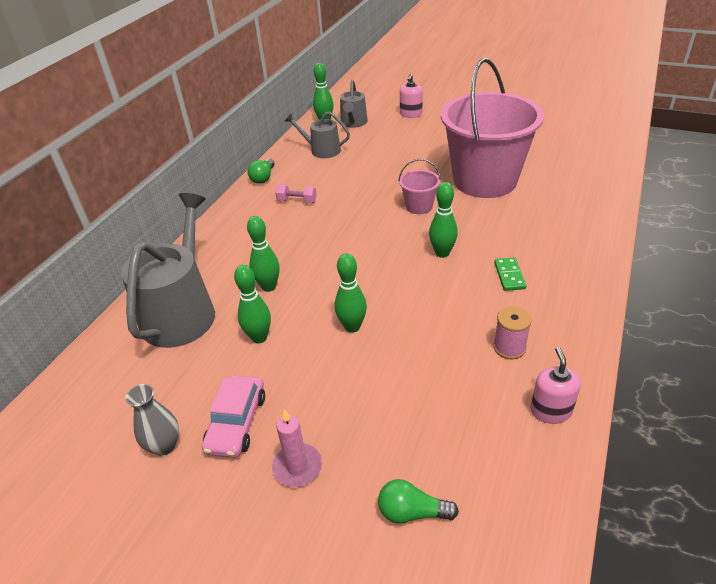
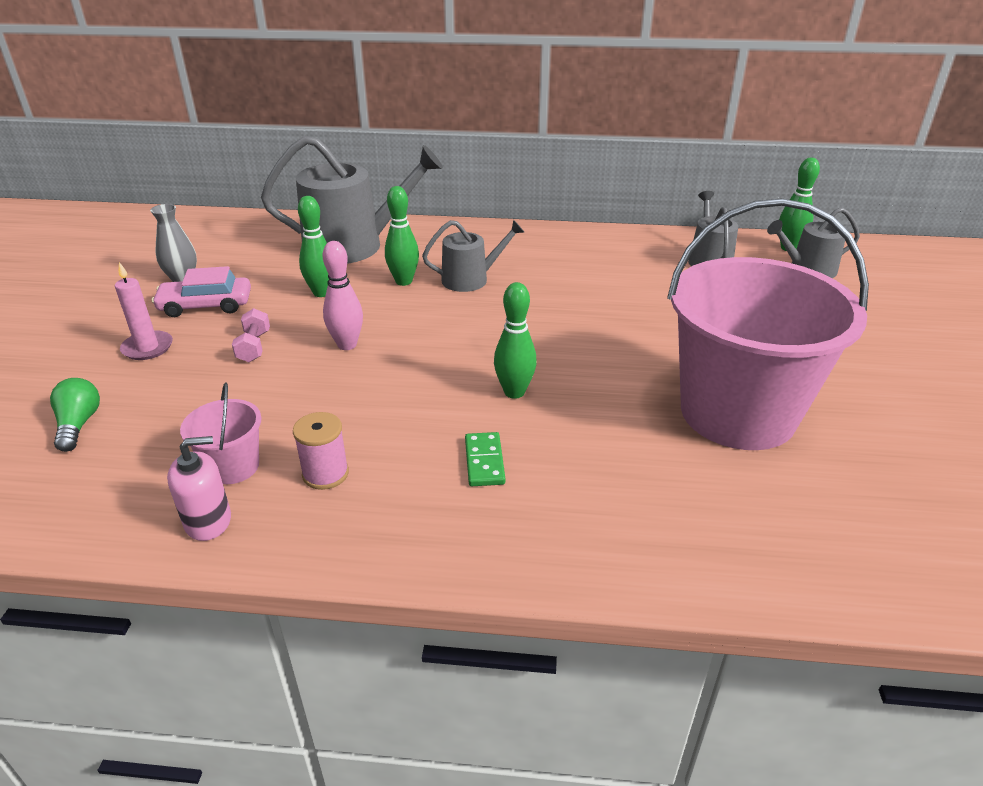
camera: 70 degrees right, 5 degrees down
(263, 178) = (612, 235): green light bulb -> none
(286, 251) = (470, 279): none -> grey watering can
(297, 201) = (575, 266): pink dumbbell -> pink dumbbell (254, 347)
(352, 327) = (347, 345): green bowling pin -> pink bowling pin
(411, 114) = (889, 313): pink soap dispenser -> none
(419, 206) = (619, 357): pink bucket -> pink bucket (233, 467)
(509, 275) = (484, 461): green domino -> green domino turned 75 degrees counterclockwise

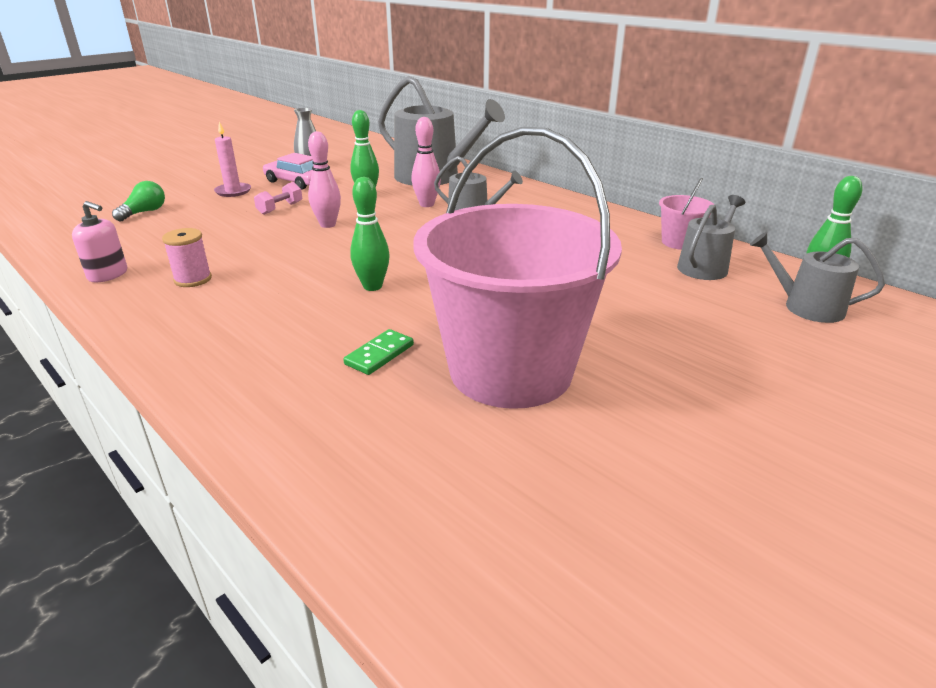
camera: 40 degrees right, 5 degrees down
(233, 467) = (163, 257): pink bucket -> pink bucket (679, 242)
(404, 281) = (427, 204): green bowling pin -> pink bowling pin
(484, 461) = (279, 313): green domino -> green domino (379, 354)

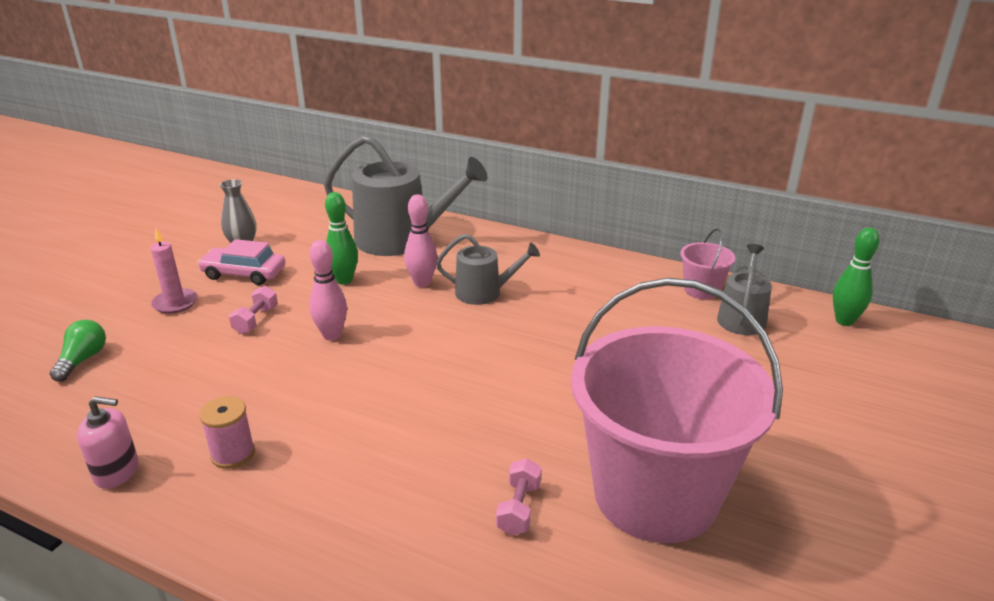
camera: 20 degrees left, 0 degrees up
(372, 286) = (447, 416): green bowling pin -> none
(379, 354) = (519, 508): green domino -> pink dumbbell
(806, 307) = (850, 350): grey watering can -> none

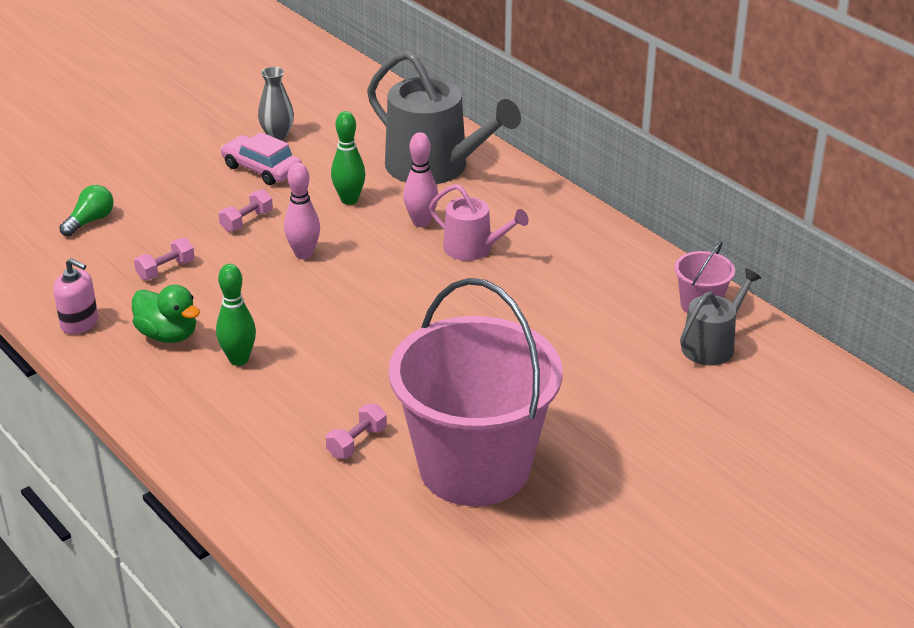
camera: 25 degrees right, 5 degrees up
(175, 303) = (186, 185): pink candle -> none
(194, 386) = (166, 270): none -> pink dumbbell
(233, 454) = (168, 335): pink spool -> green duck
(484, 292) = (473, 248): grey watering can -> pink watering can
(844, 321) = (819, 379): green bowling pin -> green bowling pin (239, 359)

